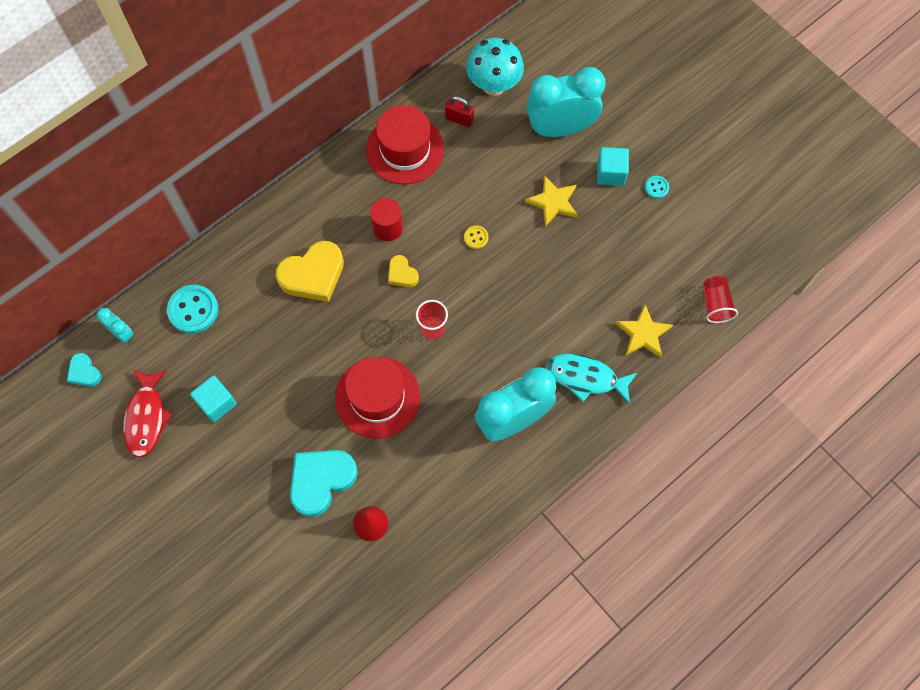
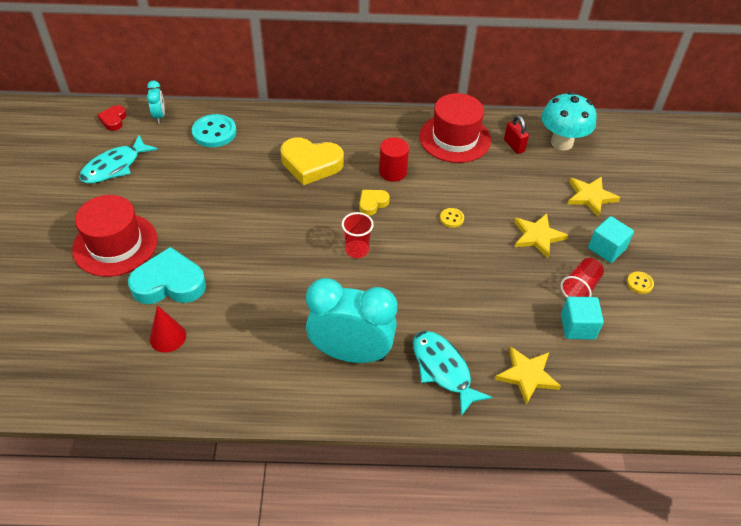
camera: 40 degrees right, 20 degrees down
(84, 372) = (113, 120): turquoise heart -> red heart
(146, 418) = (115, 167): red fish -> turquoise fish
(217, 403) = (164, 189): turquoise cube -> turquoise cube (577, 327)
(377, 397) = (269, 262): red hat -> red hat (115, 244)
(402, 274) = (372, 203): yellow heart -> yellow heart turned 45 degrees clockwise
(560, 128) = (590, 197): turquoise clock -> yellow star
(656, 187) = (639, 283): turquoise button -> yellow button
(715, 304) = (618, 402): red cup -> red cup (580, 287)

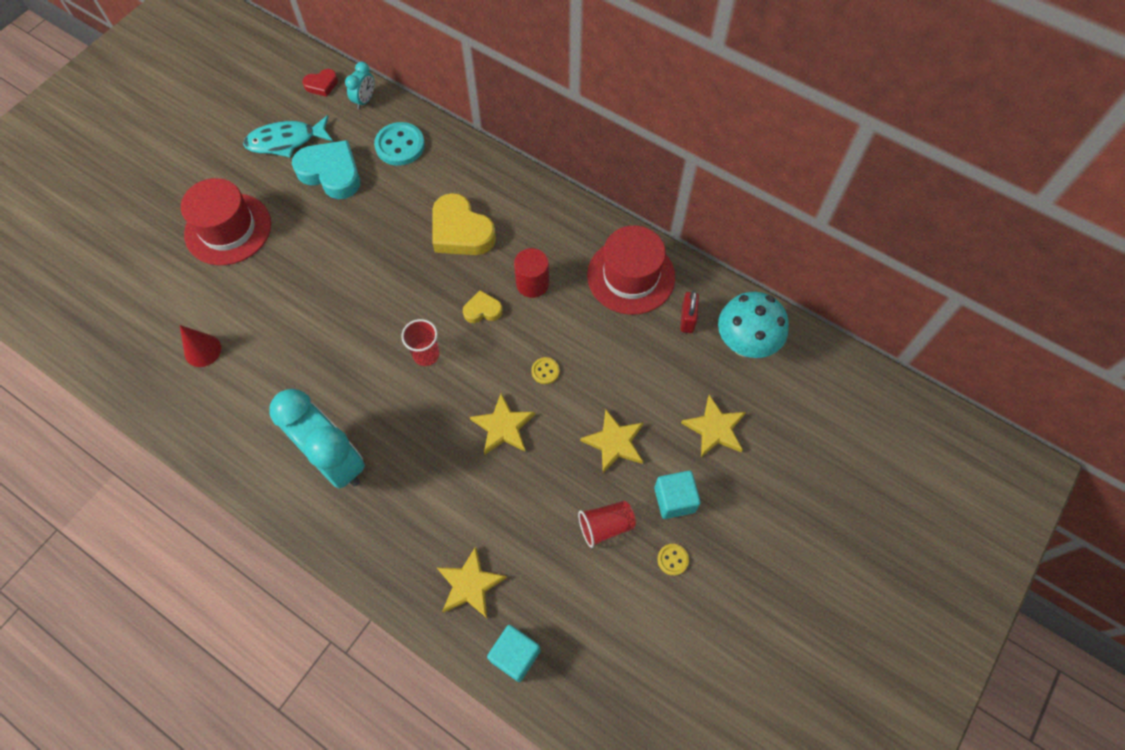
camera: 35 degrees right, 15 degrees up
(113, 120) = (322, 85): red heart -> red heart turned 150 degrees counterclockwise
(169, 283) = (242, 296): turquoise heart -> turquoise heart (331, 173)
(443, 369) = (400, 528): turquoise fish -> none
(455, 266) = (503, 426): none -> yellow star
(577, 327) = (563, 566): turquoise cube -> turquoise cube (515, 655)

